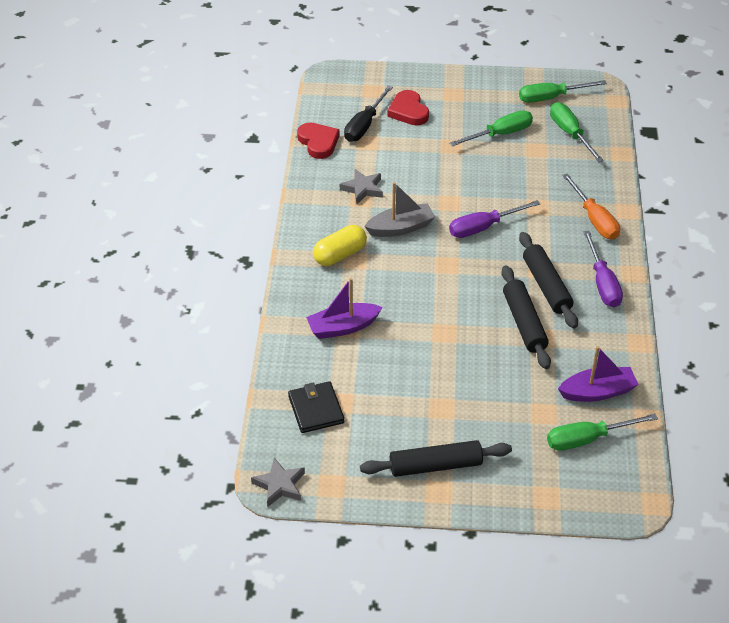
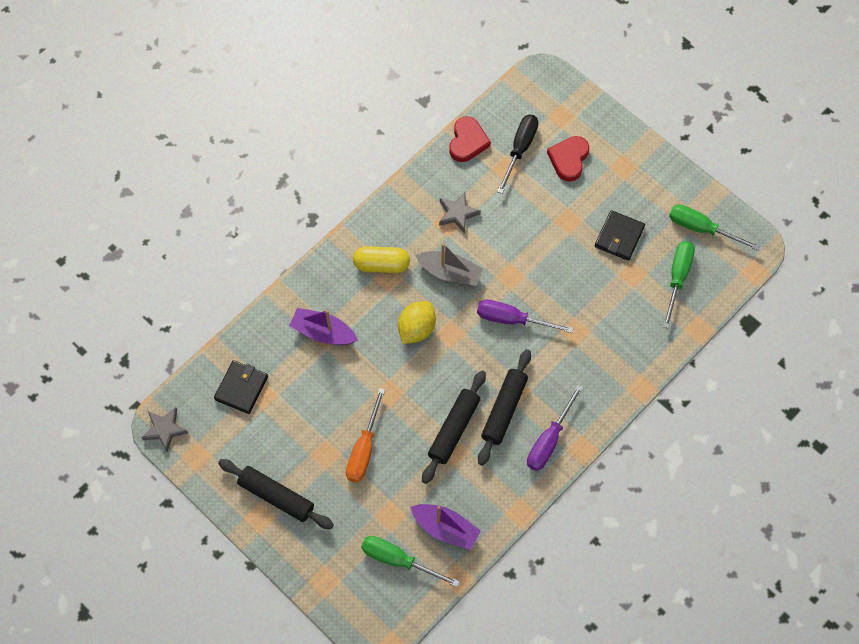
camera: 40 degrees right, 20 degrees up
(364, 125) = (520, 149): black screwdriver -> black screwdriver turned 135 degrees clockwise
(417, 278) = (416, 329): none -> yellow lemon
(500, 134) = (619, 237): green screwdriver -> black wallet
(594, 219) = (606, 377): orange screwdriver -> orange screwdriver (364, 449)

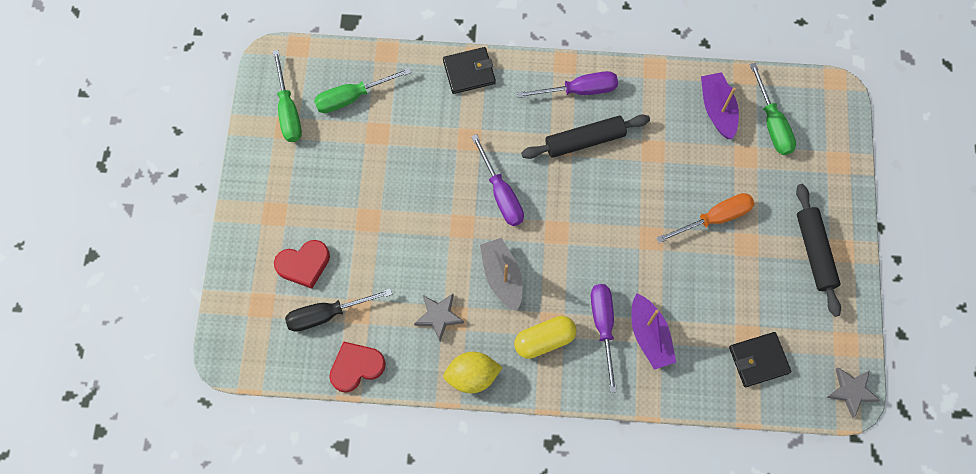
camera: 130 degrees left, 5 degrees up
(356, 308) = (603, 326): none -> purple screwdriver
(381, 265) = (544, 340): yellow capsule -> yellow capsule turned 75 degrees counterclockwise
(416, 329) = (577, 262): yellow lemon -> yellow lemon (472, 376)
(453, 429) = (635, 165): black rolling pin -> none
(619, 237) = (350, 168): black wallet -> black wallet (469, 72)

